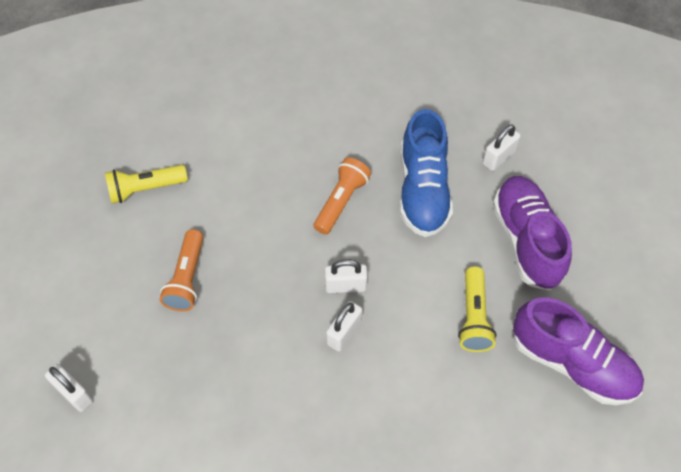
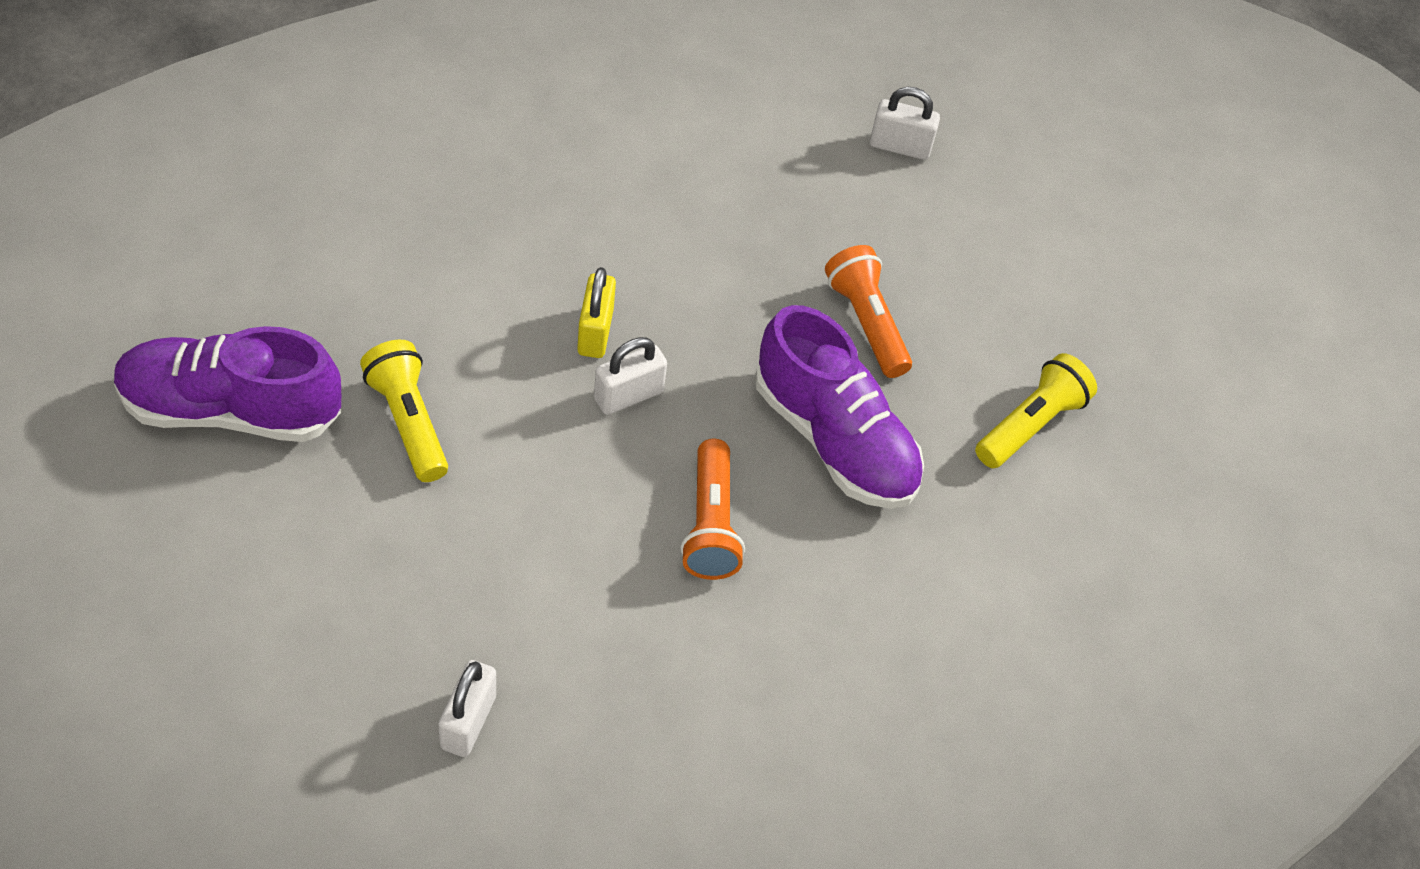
camera: 145 degrees right, 5 degrees down
(344, 333) = (595, 332): white padlock -> yellow padlock
(423, 190) = (581, 599): blue shoe -> none
(526, 240) = (362, 577): purple shoe -> purple shoe (834, 439)

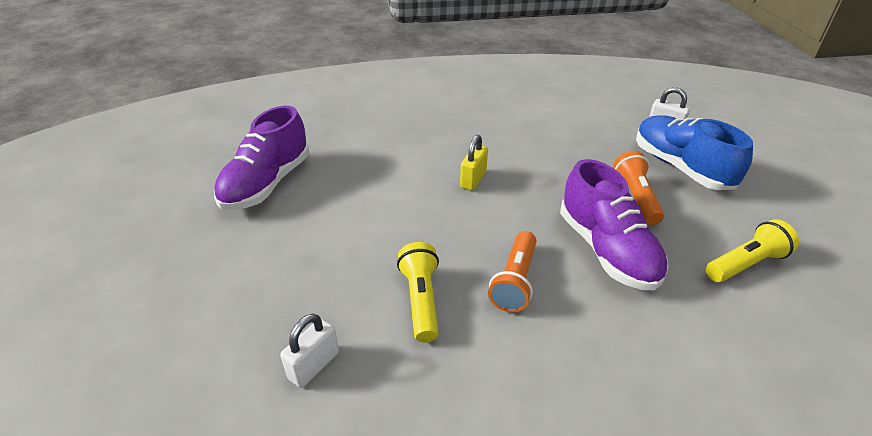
camera: 25 degrees right, 15 degrees down
(231, 410) = (267, 183): purple shoe -> purple shoe turned 90 degrees counterclockwise
(408, 421) = (355, 202): yellow flashlight -> yellow flashlight (421, 300)
(628, 395) = (483, 209): white padlock -> none
(932, 241) = (680, 167): none -> blue shoe

